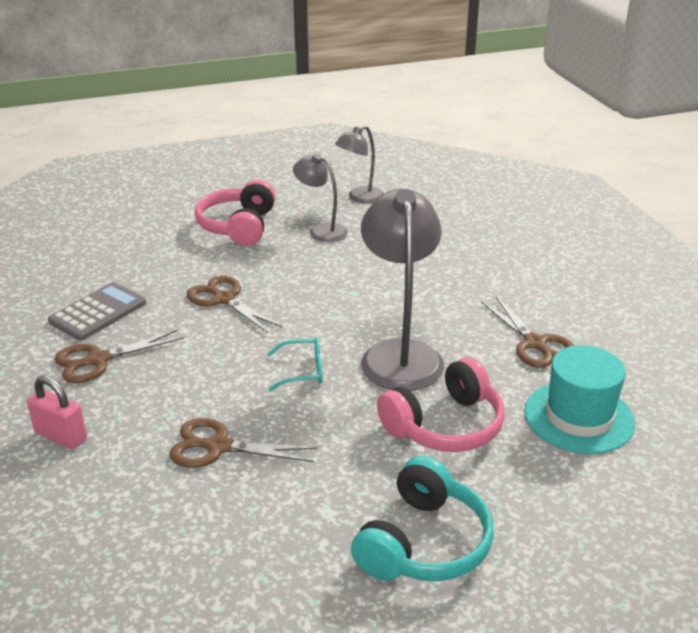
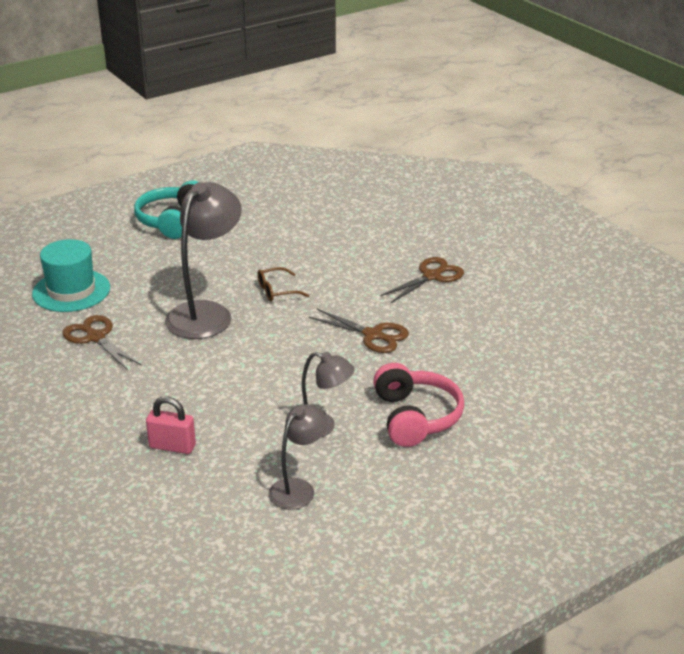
camera: 165 degrees right, 0 degrees up
(61, 436) = (411, 234): pink padlock -> pink padlock (172, 446)
(98, 312) = (468, 308): grey calculator -> none
(219, 447) = (309, 243): brown scissors -> none
(303, 371) = (276, 291): turquoise glasses -> brown glasses
(400, 354) = (206, 313): grey lamp -> grey lamp turned 135 degrees counterclockwise
(444, 425) = (166, 273): pink headphones -> none

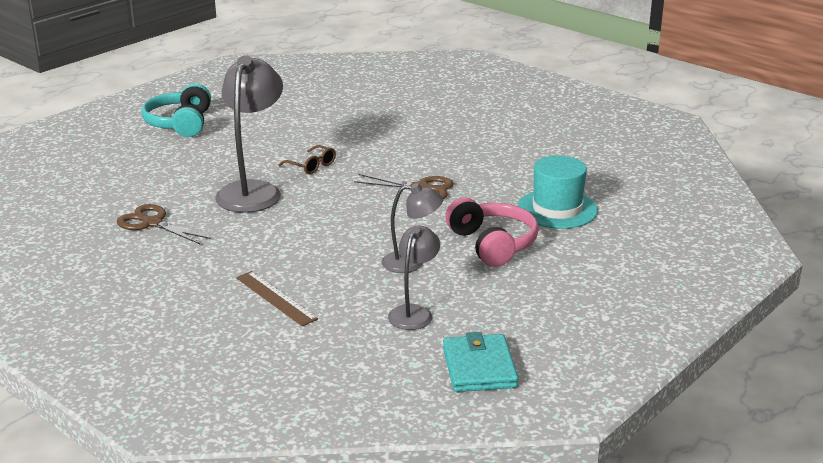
camera: 15 degrees left, 5 degrees down
(71, 291) = (107, 189): turquoise hat -> turquoise hat (557, 209)
(172, 446) = (276, 298): pink padlock -> brown ruler
(276, 291) = (312, 166): brown glasses -> brown glasses turned 105 degrees counterclockwise
(333, 568) = (479, 367): none -> turquoise wallet
(431, 276) = (450, 138): brown scissors -> none

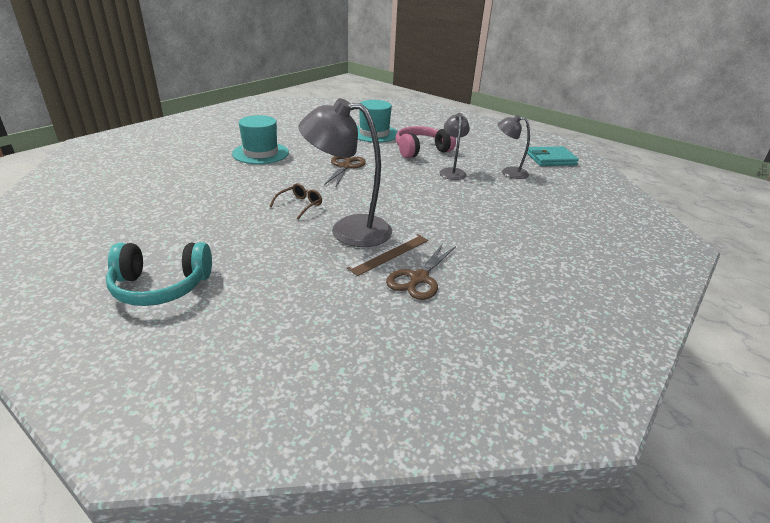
camera: 95 degrees left, 5 degrees up
(276, 298) = (516, 213): brown ruler -> brown ruler (389, 254)
(456, 138) = (260, 153): none -> turquoise hat

